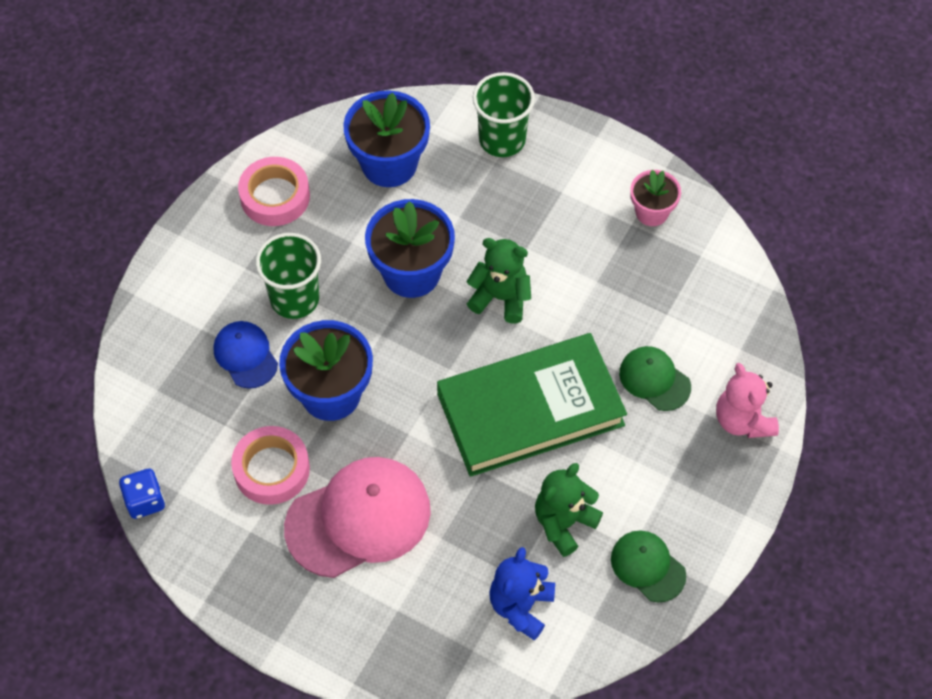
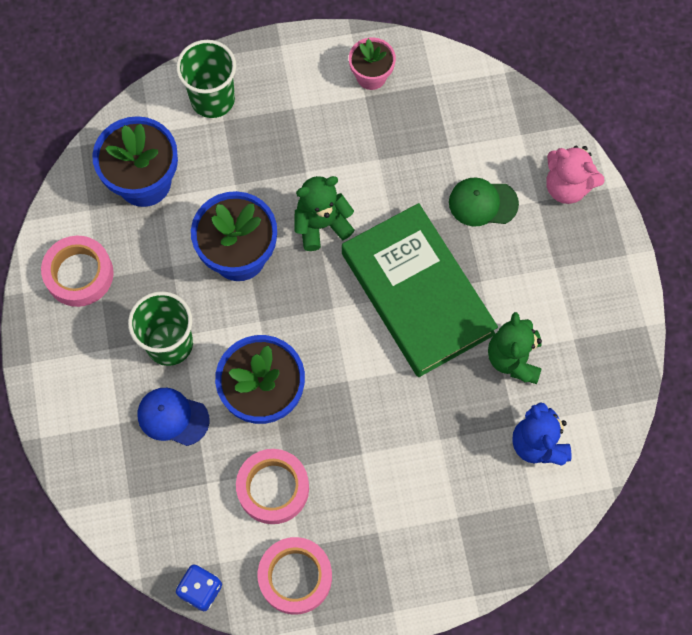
camera: 40 degrees left, 10 degrees up
(225, 550) = (295, 577): none -> pink tape
(359, 519) = (370, 473): pink cap -> none
(530, 409) = (417, 293): green book -> green book turned 60 degrees counterclockwise
(647, 566) = (596, 344): green cap -> none

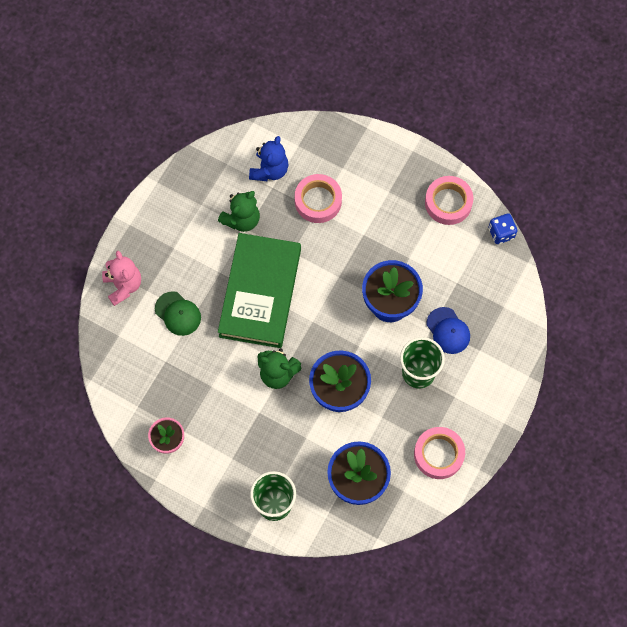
camera: 140 degrees left, 0 degrees up
(273, 488) = (424, 253): pink tape -> pink tape (318, 201)

